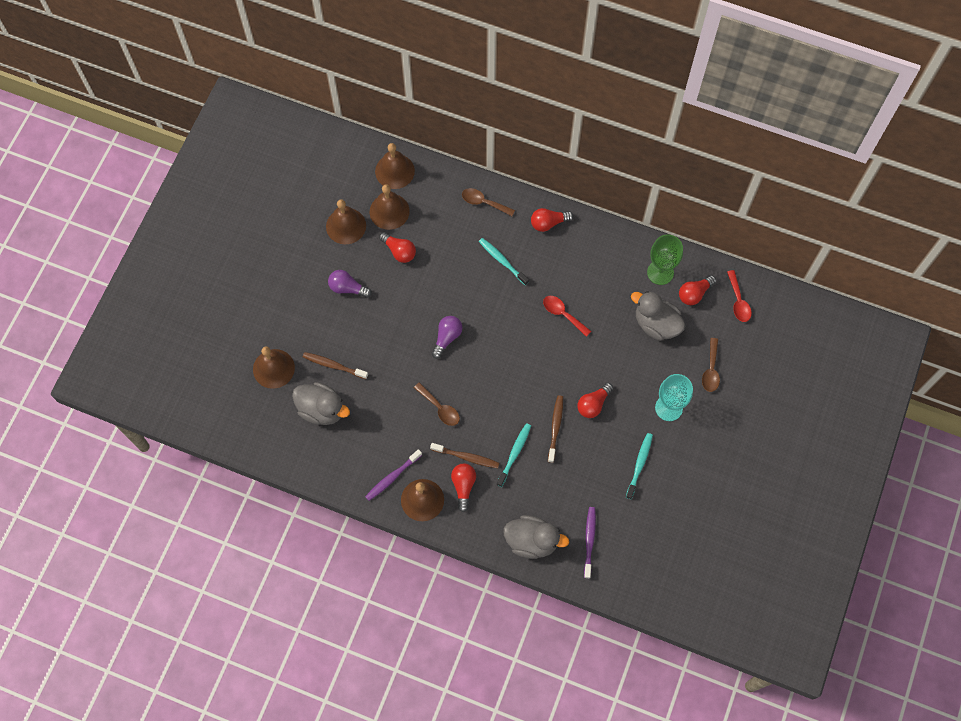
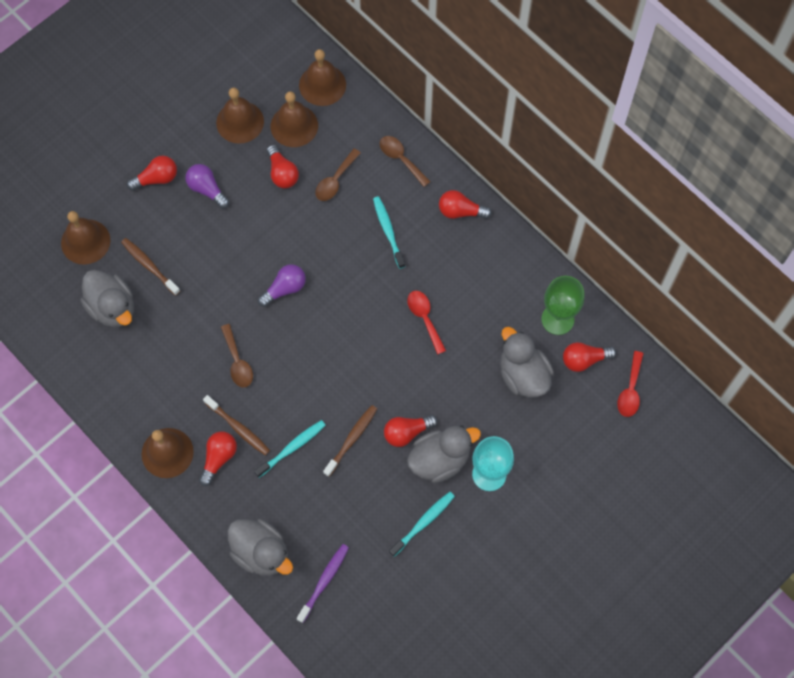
camera: 25 degrees right, 0 degrees up
(304, 296) = (156, 178): none -> red light bulb
(392, 477) = (148, 413): purple toothbrush -> none
(628, 413) = (440, 460): none -> grey duck
(711, 370) = (559, 453): brown spoon -> brown spoon (335, 180)

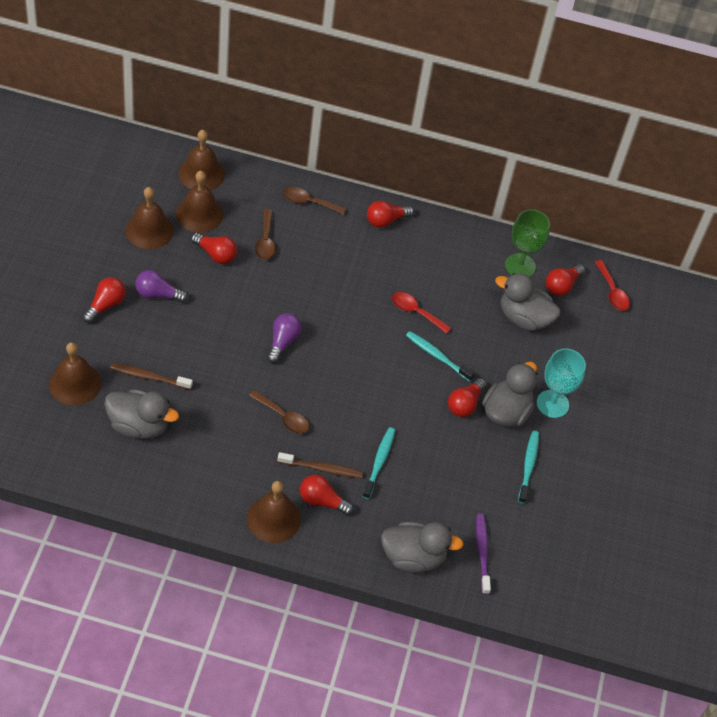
camera: 40 degrees left, 15 degrees down
(218, 458) = (322, 501): red light bulb -> red light bulb turned 60 degrees counterclockwise
(351, 439) = (424, 431): brown toothbrush -> none
(388, 231) = (338, 260): turquoise toothbrush -> turquoise toothbrush (437, 356)

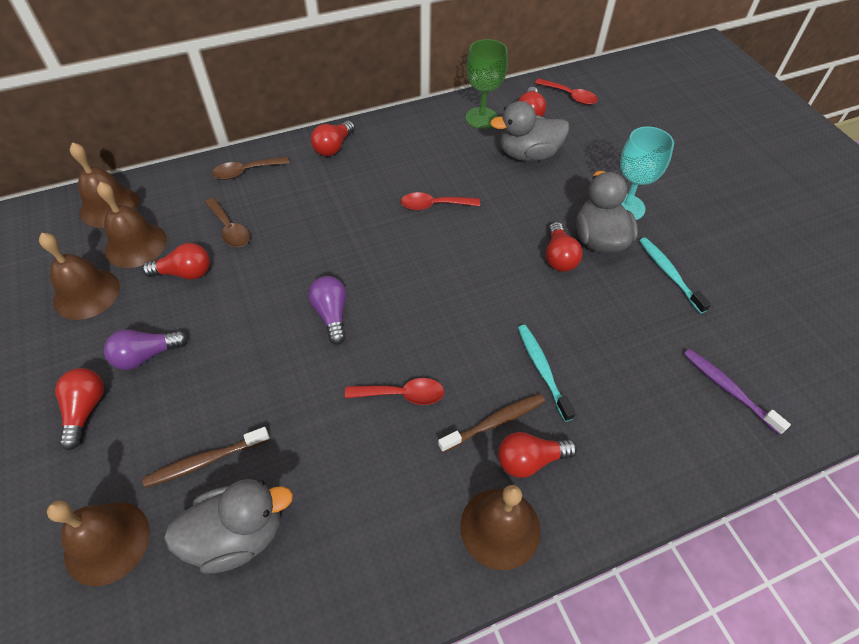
camera: 30 degrees left, 0 degrees up
(283, 417) = (402, 394): brown spoon -> red spoon
(413, 557) = (678, 449): grey duck -> none
(437, 356) = (491, 231): turquoise toothbrush -> none

